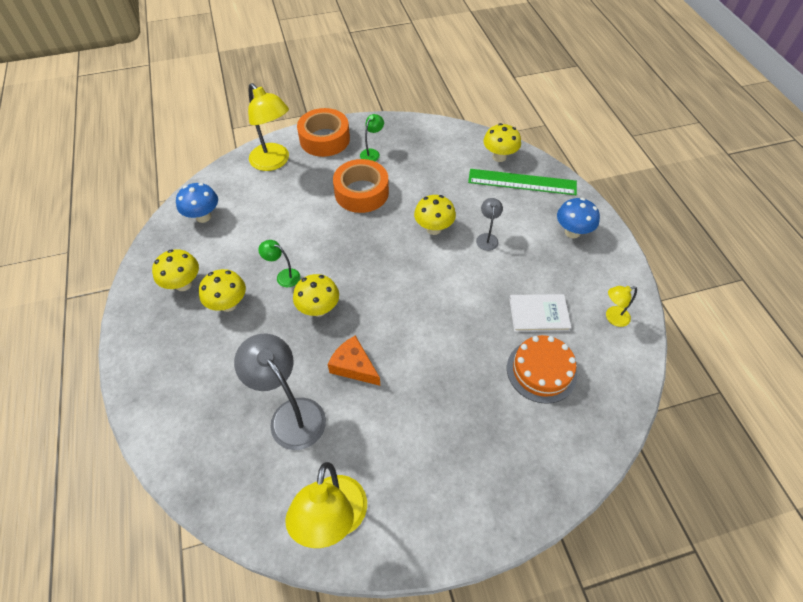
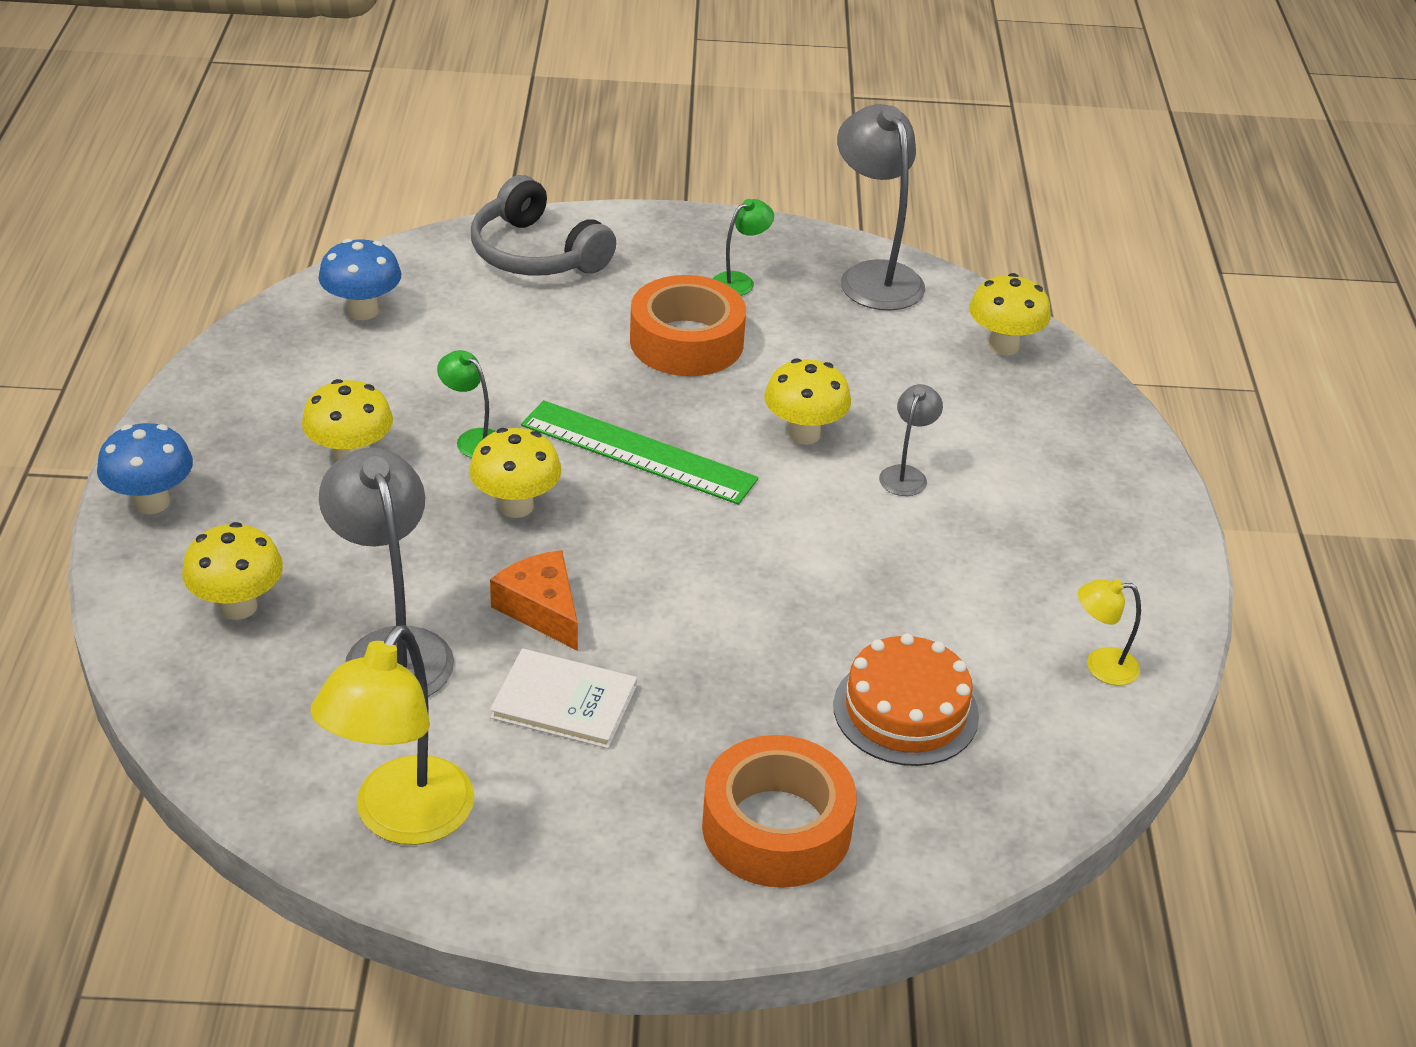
camera: 15 degrees right, 15 degrees down
(183, 284) = (281, 406): yellow mushroom -> yellow mushroom (238, 606)
(274, 162) = (536, 253): yellow lamp -> grey headphones
(324, 139) = (654, 237): orange tape -> orange tape (776, 827)
(429, 135) = (874, 276): none -> grey lamp
(522, 182) = (1029, 399): green ruler -> green ruler (638, 452)
(539, 314) = (948, 621): white book -> white book (564, 702)
(572, 232) = (1092, 507): blue mushroom -> blue mushroom (152, 502)

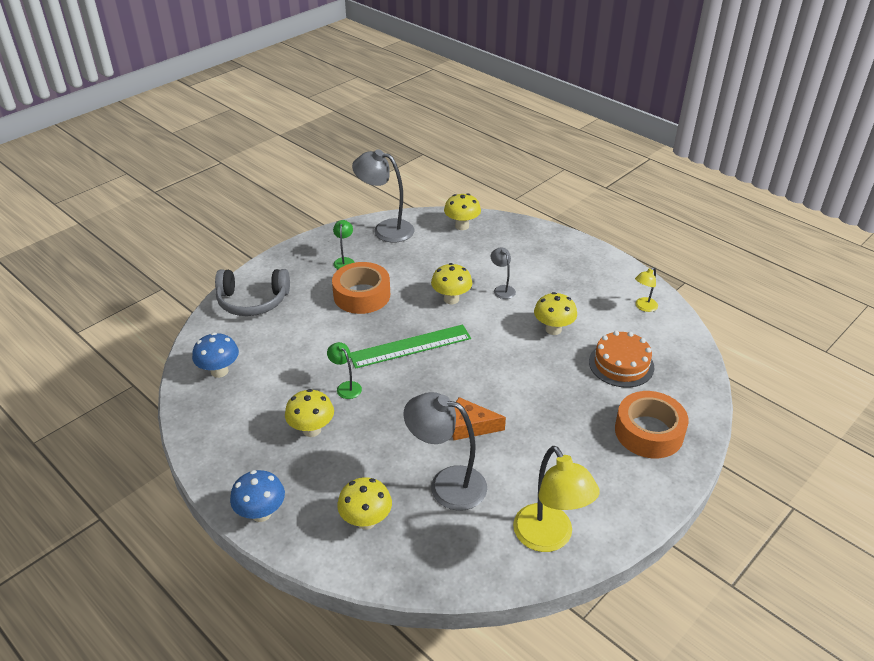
camera: 45 degrees left, 0 degrees up
(472, 439) = (346, 387): green lamp -> green lamp turned 60 degrees clockwise
(516, 506) = (402, 398): yellow mushroom -> yellow mushroom (553, 329)
(564, 702) = (529, 450): white book -> none

